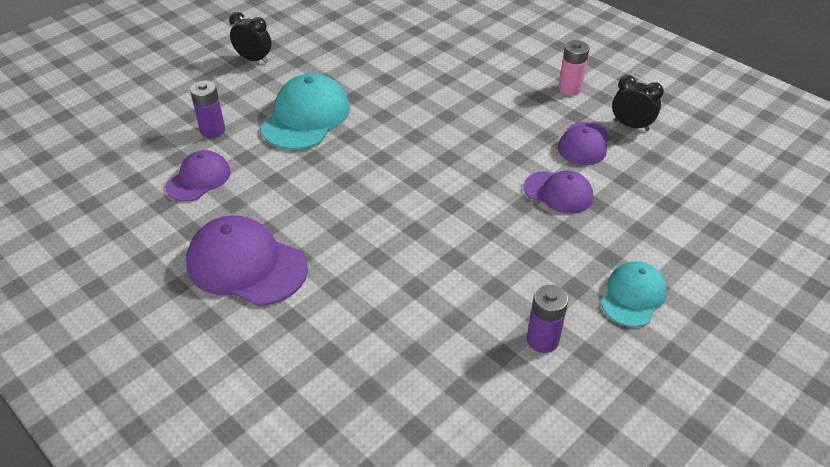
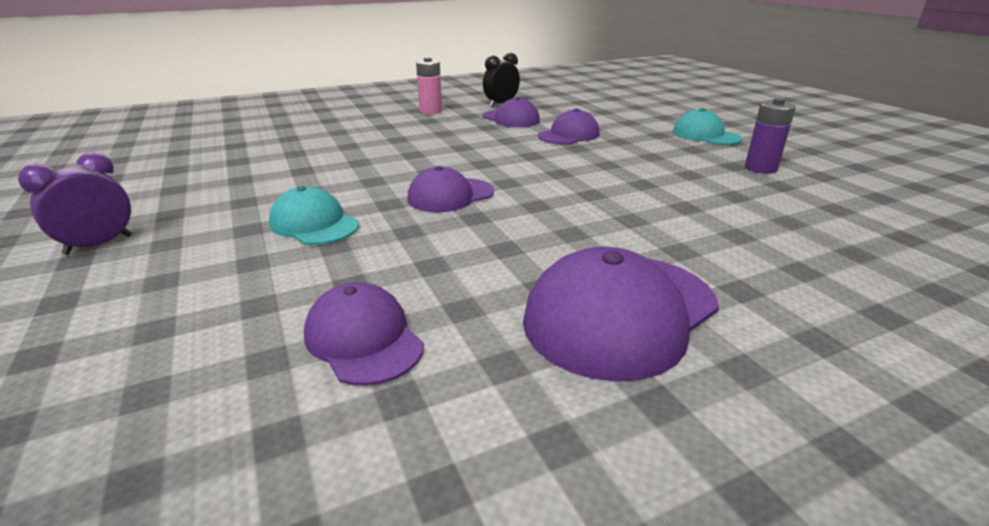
camera: 70 degrees left, 15 degrees down
(212, 130) = (238, 307): purple battery -> none
(254, 59) = (99, 245): black clock -> purple clock
(306, 117) = (314, 224): turquoise cap -> turquoise cap, size x0.61
(375, 158) = (450, 195): none -> purple cap

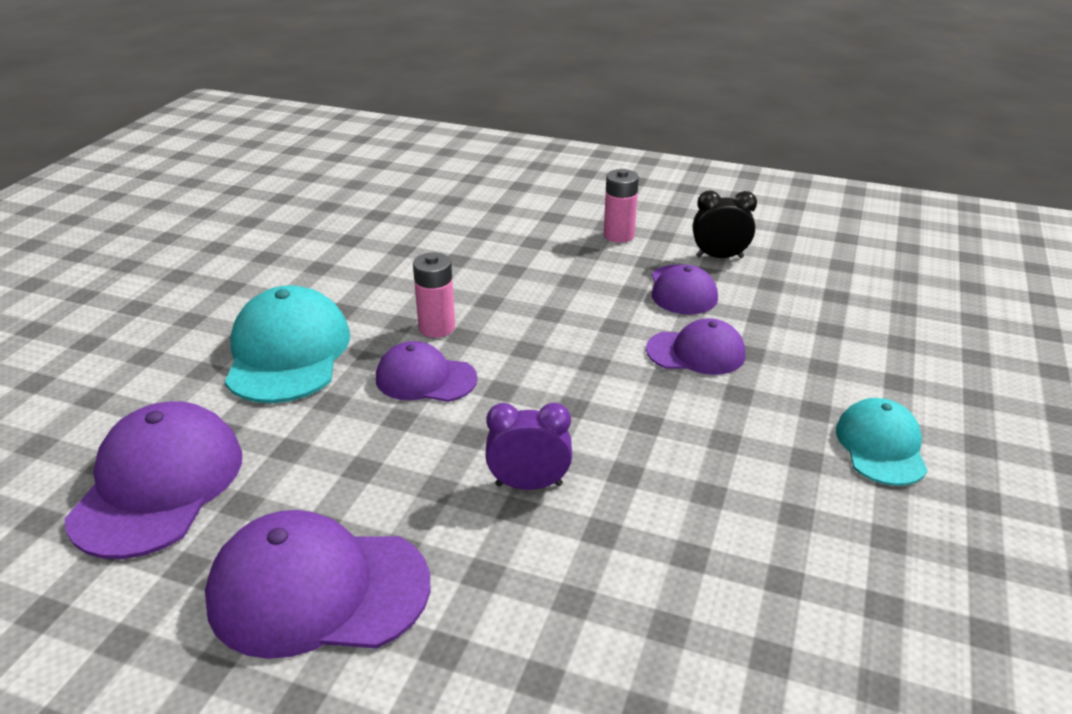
camera: 45 degrees right, 5 degrees up
(99, 245) = (159, 299): purple clock -> purple clock (529, 484)
(314, 224) = (288, 353): turquoise cap -> turquoise cap, size x1.64
(363, 339) = (158, 485): purple cap -> purple cap, size x1.64
(405, 174) = (437, 328): none -> pink battery
(760, 168) = (822, 542): purple battery -> none

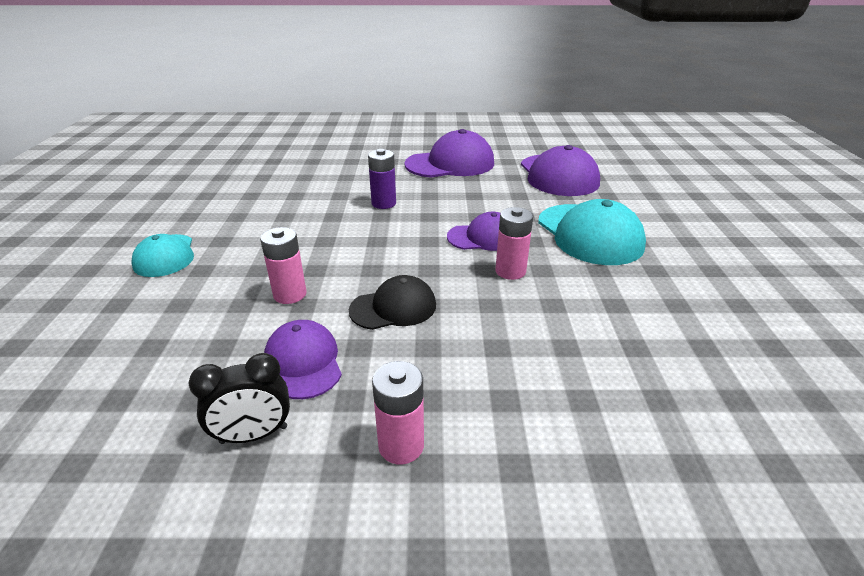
camera: 160 degrees right, 0 degrees up
(529, 484) = (384, 203): purple clock -> purple battery
(587, 317) = (393, 307): none -> black cap
(696, 352) = (290, 294): purple cap -> pink battery

